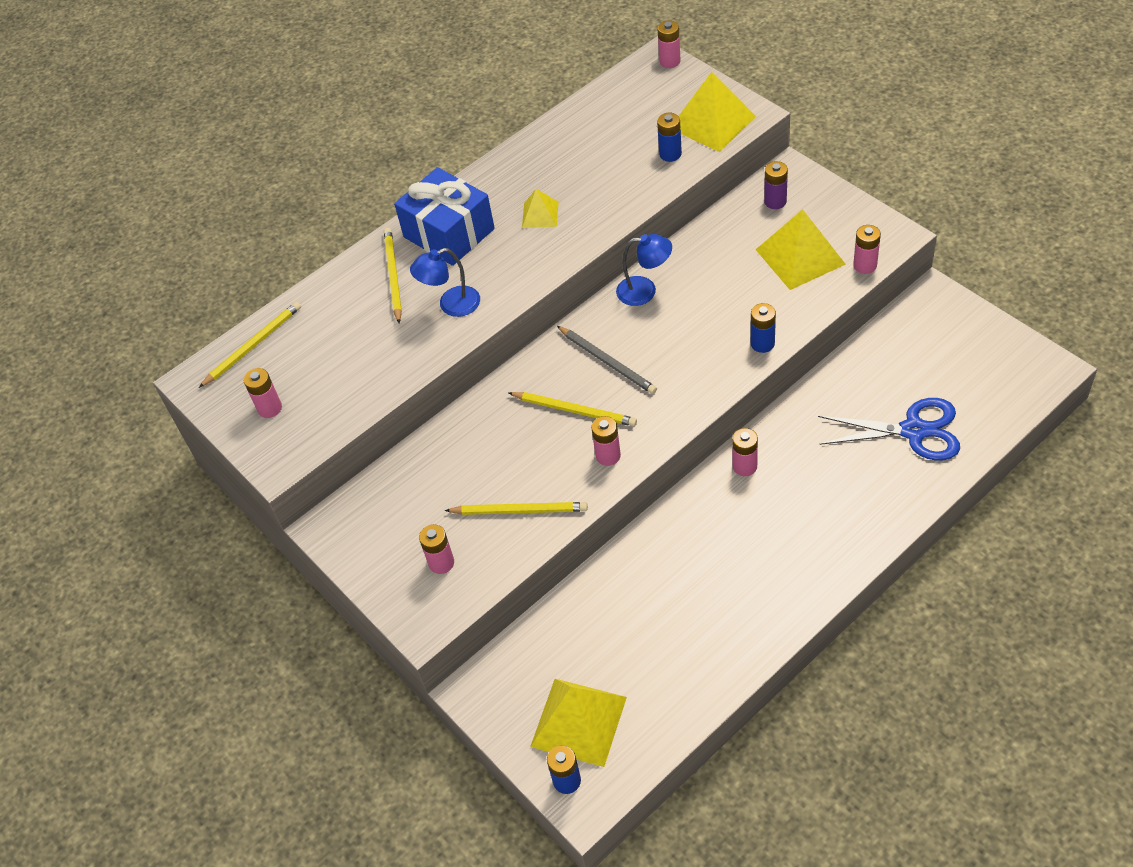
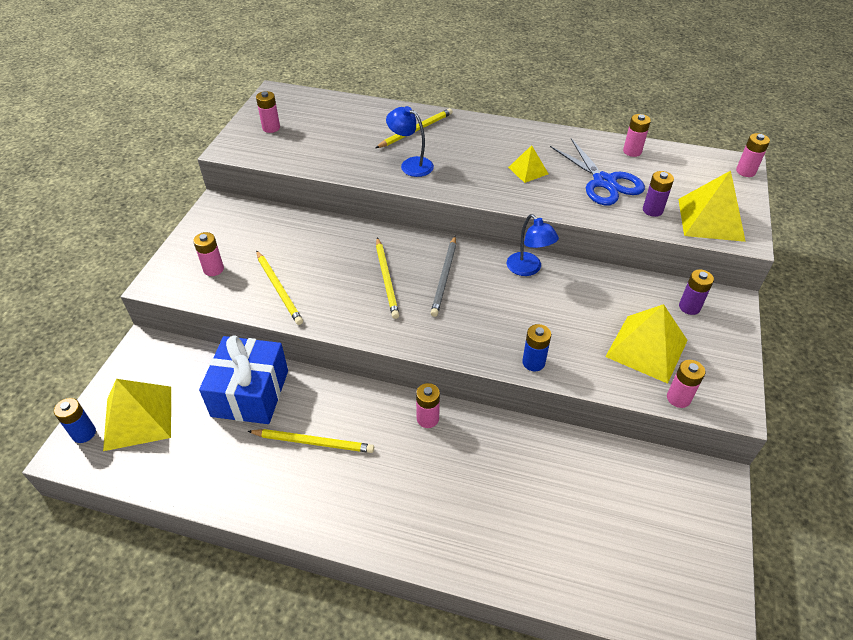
camera: 50 degrees right, 5 degrees down
(253, 345) = (316, 101): yellow pencil -> yellow pencil (313, 442)
(449, 233) = (473, 138): blue gift -> blue gift (250, 393)
(608, 455) = (356, 315): pink battery -> pink battery (632, 151)
(670, 154) = (652, 210): blue battery -> purple battery
(913, 431) = (550, 531): blue scissors -> blue scissors (604, 182)

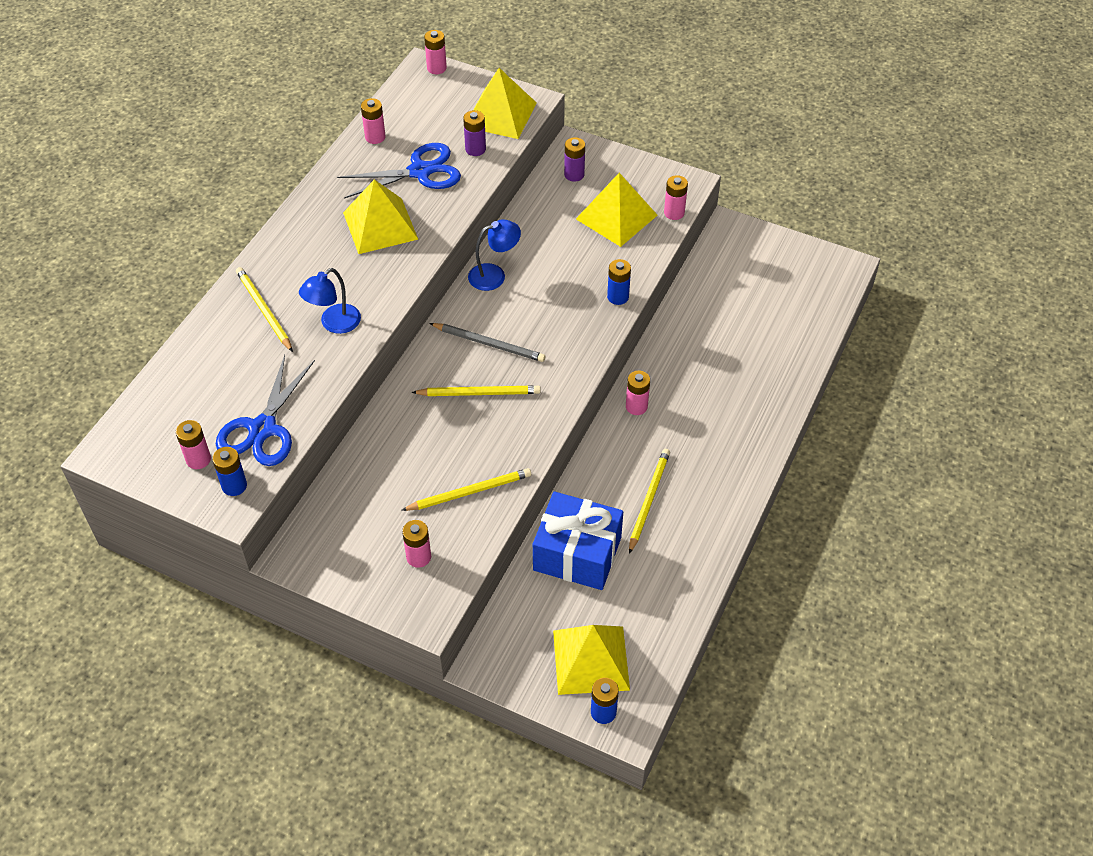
camera: 80 degrees left, 5 degrees up
(248, 146) = (234, 486): none -> blue battery
(301, 149) = (263, 429): none -> blue scissors
(528, 170) = (380, 225): yellow pyramid -> yellow pyramid, size x1.84

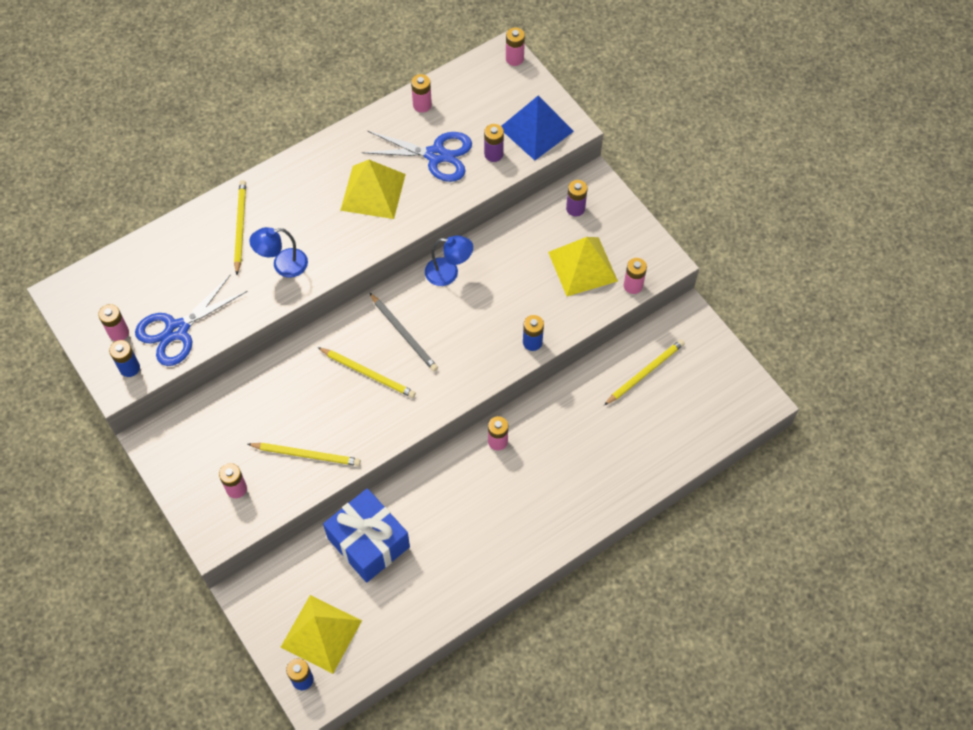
camera: 30 degrees right, 10 degrees up
(500, 114) = (536, 129): yellow pyramid -> blue pyramid
(648, 500) = (452, 527): yellow pencil -> yellow pencil (645, 372)

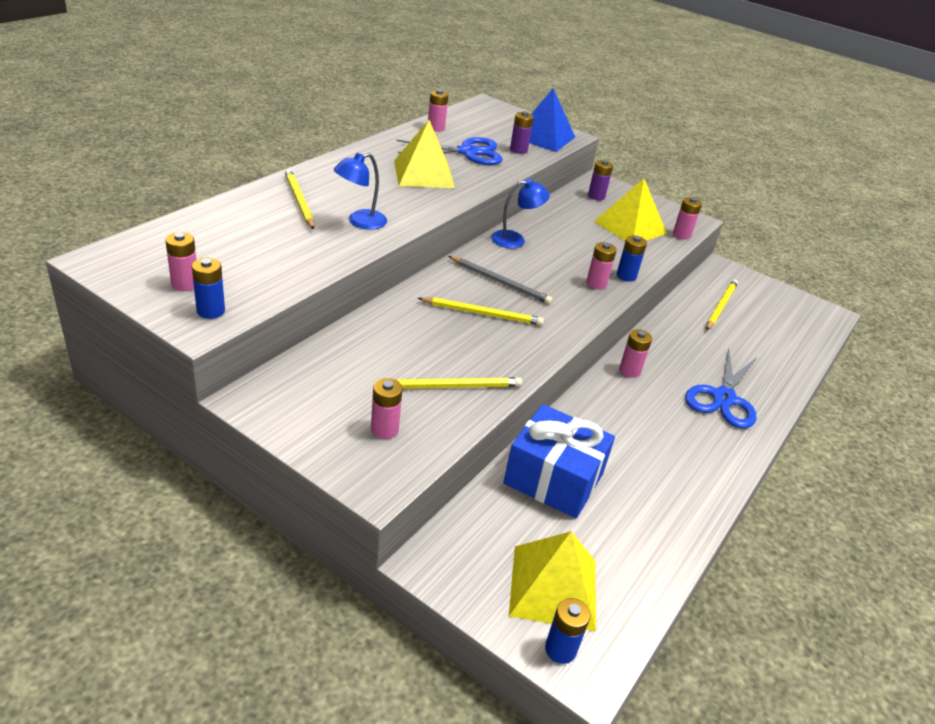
camera: 25 degrees left, 25 degrees down
(177, 330) = (260, 276): blue scissors -> blue scissors (723, 398)
(514, 59) = (497, 105): pink battery -> pink battery (596, 284)

